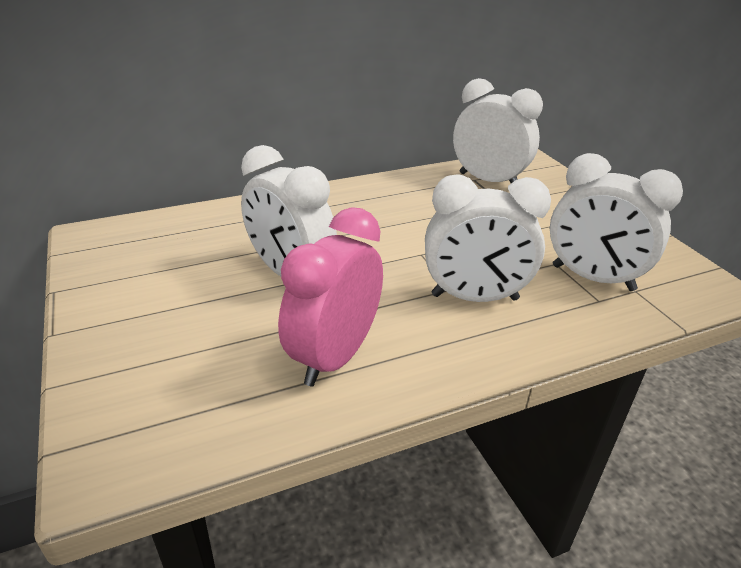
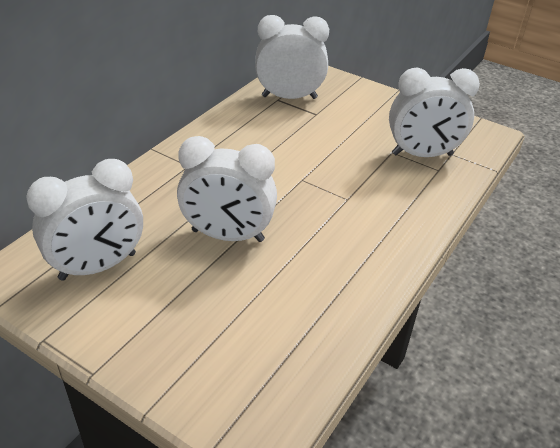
camera: 35 degrees left, 5 degrees up
(334, 357) = (324, 284): pink clock -> none
(475, 297) = (368, 199): white clock -> white clock (98, 266)

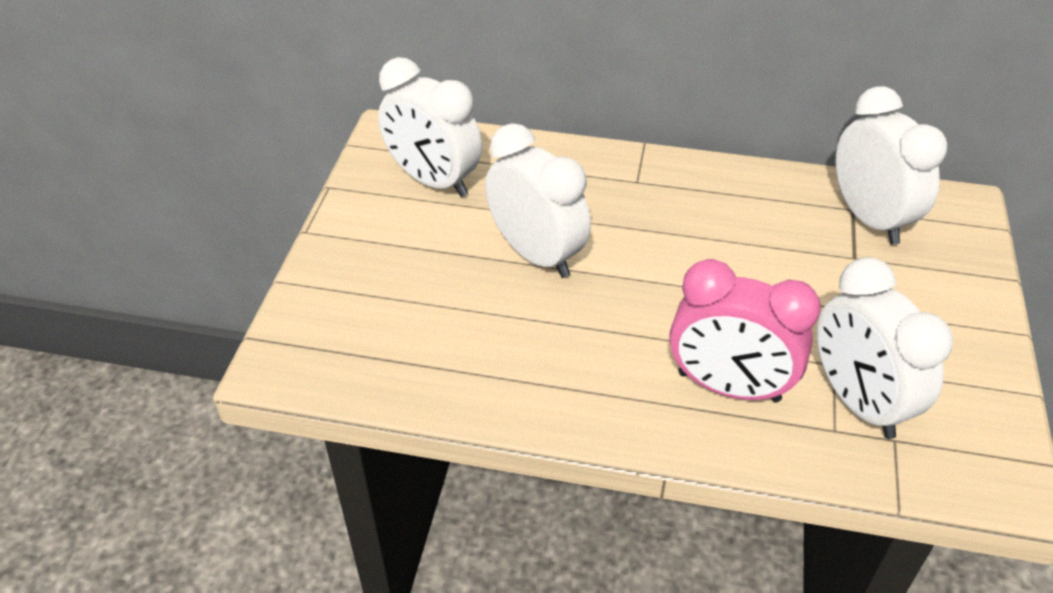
camera: 70 degrees right, 5 degrees up
(227, 236) = (536, 254): white clock -> white clock turned 150 degrees clockwise
(393, 194) = (728, 387): none -> pink clock

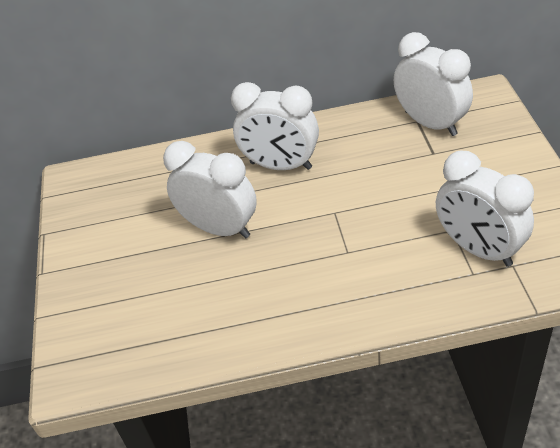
camera: 15 degrees left, 0 degrees up
(433, 181) = (120, 202): white clock -> white clock (280, 166)
(728, 387) = (392, 271): pink clock -> none

